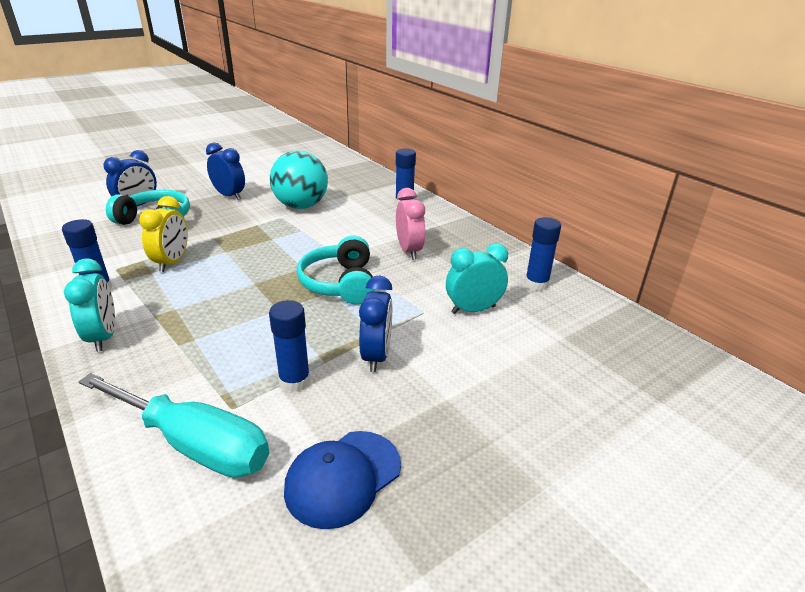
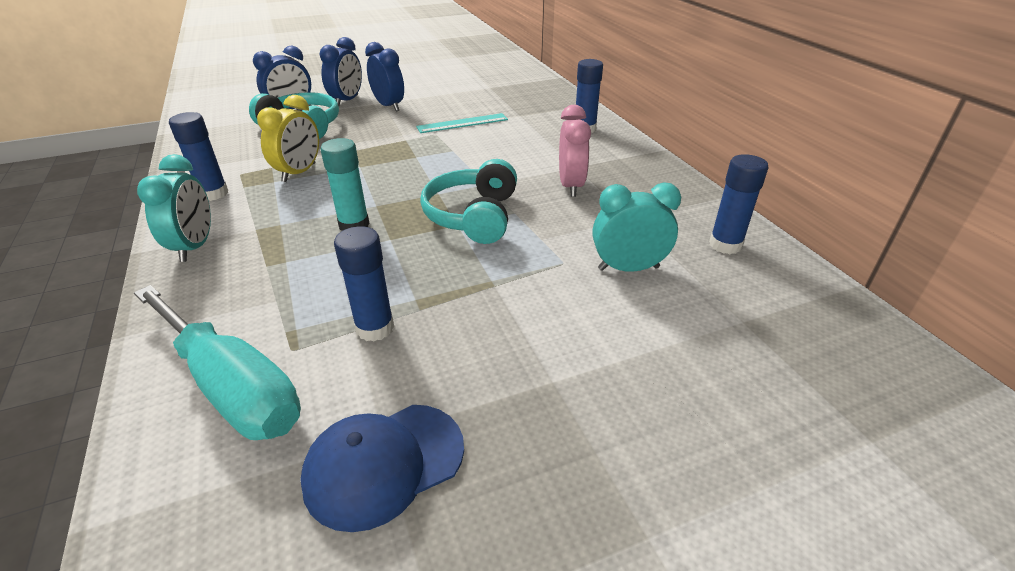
camera: 15 degrees right, 5 degrees up
(242, 302) = (354, 225): none -> turquoise glue stick
(301, 206) = (462, 123): turquoise ball -> turquoise ruler
(376, 356) = (484, 311): blue clock -> blue clock (347, 101)

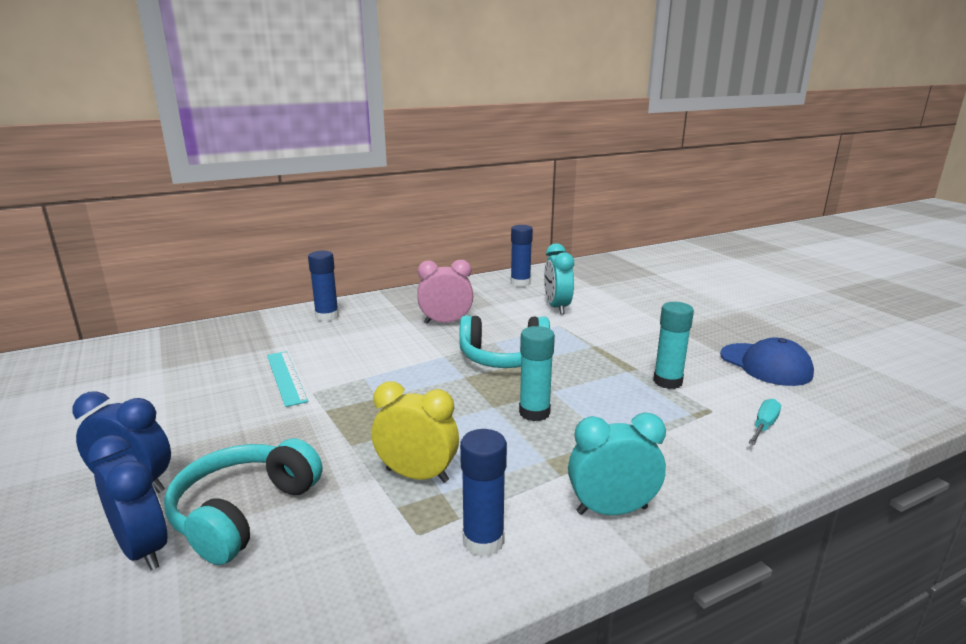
camera: 95 degrees left, 15 degrees down
(232, 387) = (764, 426): turquoise screwdriver -> turquoise screwdriver, size x0.41
(375, 328) = (667, 382): blue glue stick -> turquoise glue stick
(389, 106) = (190, 439): blue clock -> none

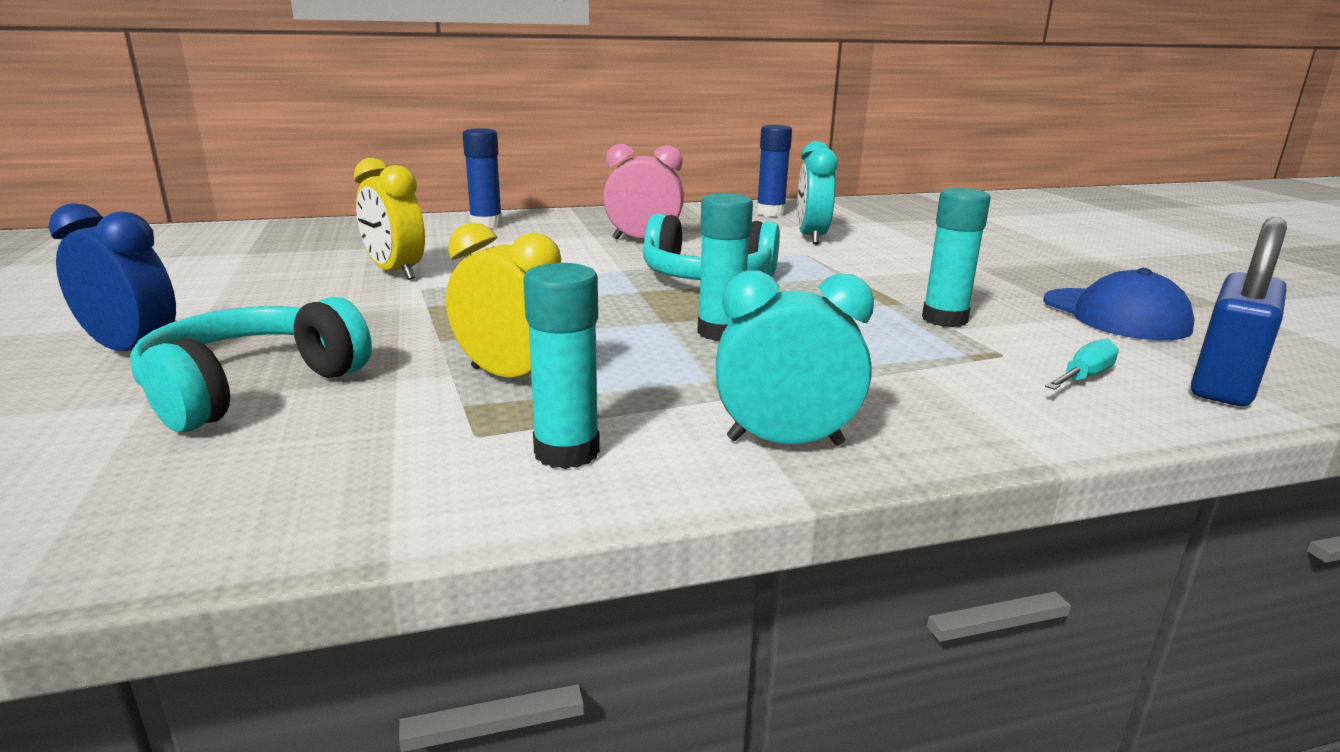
camera: 10 degrees right, 0 degrees up
(143, 549) = (97, 408): blue clock -> none
(285, 377) = (395, 272): turquoise ruler -> yellow clock
(483, 541) = (566, 452): blue glue stick -> turquoise glue stick
(841, 420) = (1224, 383): none -> blue padlock

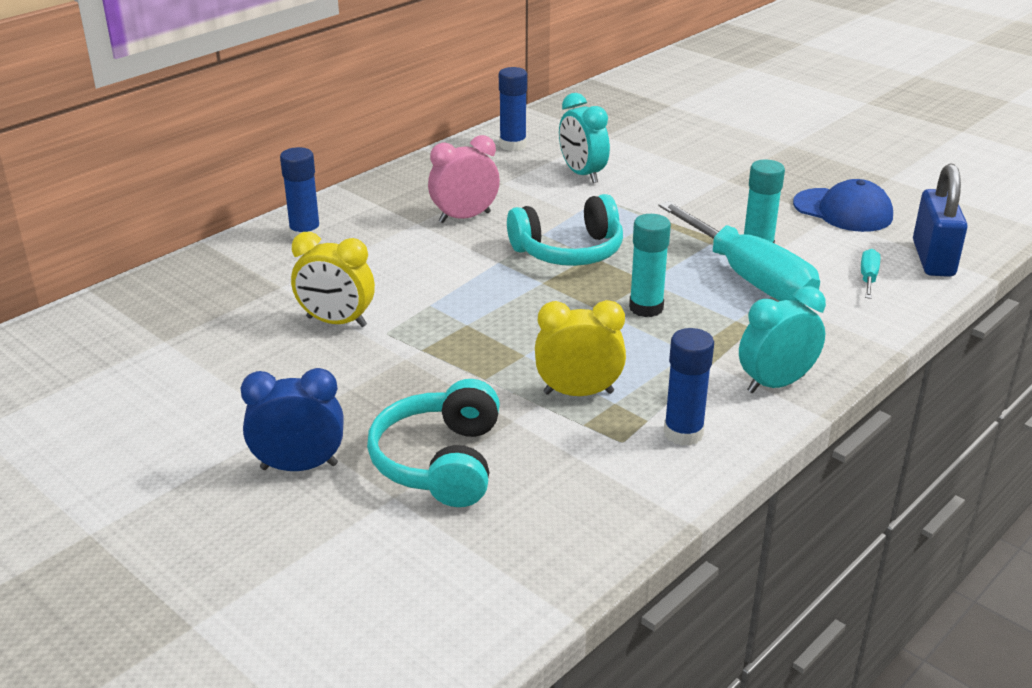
camera: 30 degrees left, 10 degrees up
(566, 452) = (683, 433): turquoise glue stick -> blue glue stick
(896, 339) = (749, 278): none -> turquoise screwdriver

